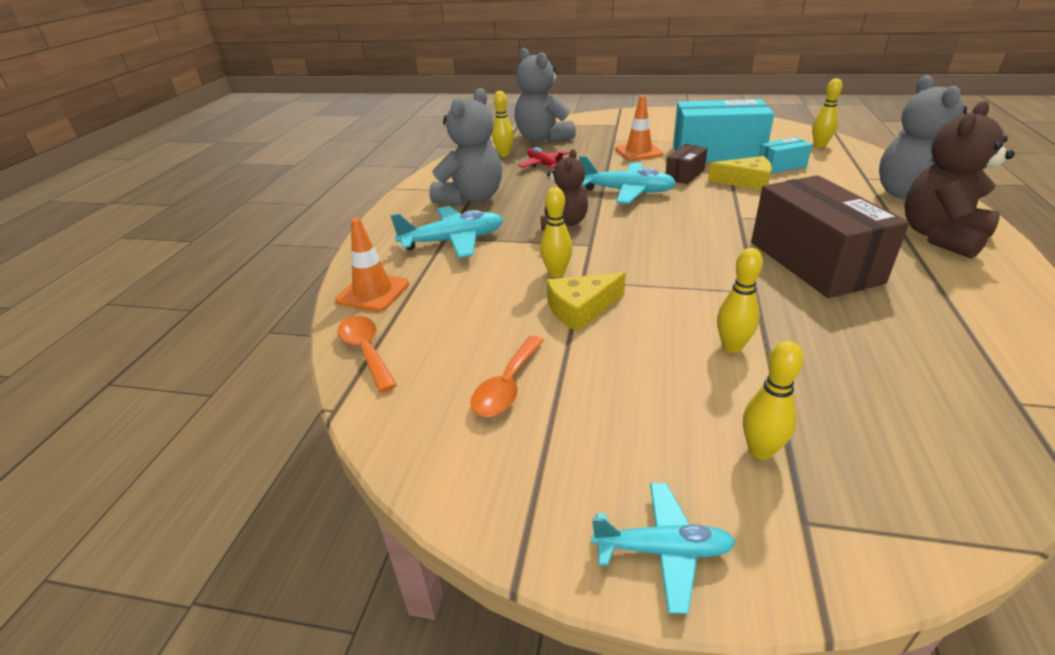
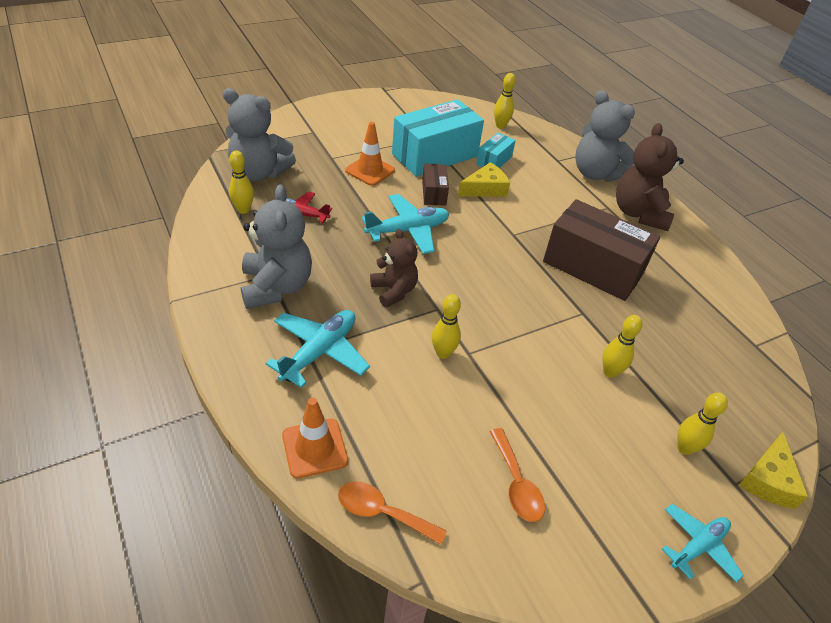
camera: 45 degrees left, 10 degrees up
(581, 309) = (495, 383): yellow cheese -> yellow cheese (768, 480)

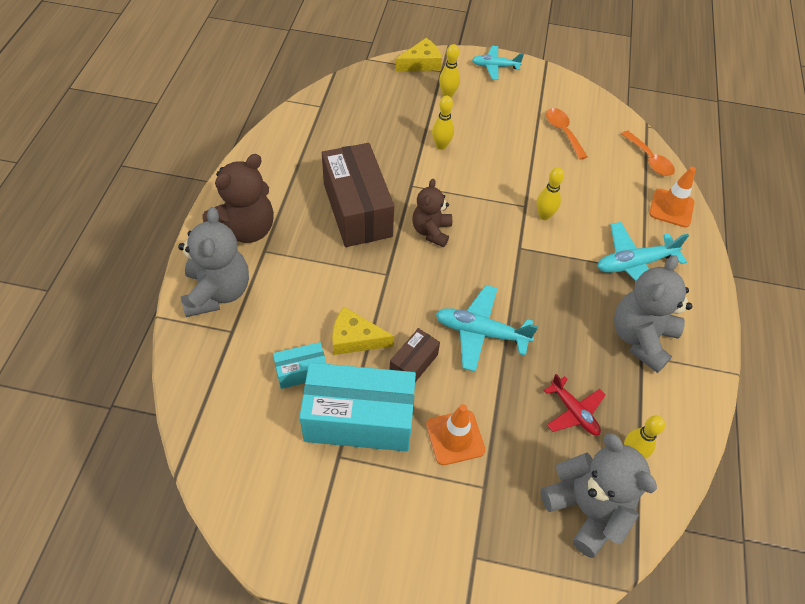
camera: 140 degrees left, 10 degrees up
(394, 291) = (542, 280): brown teddy bear -> brown teddy bear (431, 231)
(500, 126) = (225, 424): yellow bowling pin -> none
(516, 483) = (563, 132): orange spoon -> orange spoon turned 45 degrees counterclockwise

